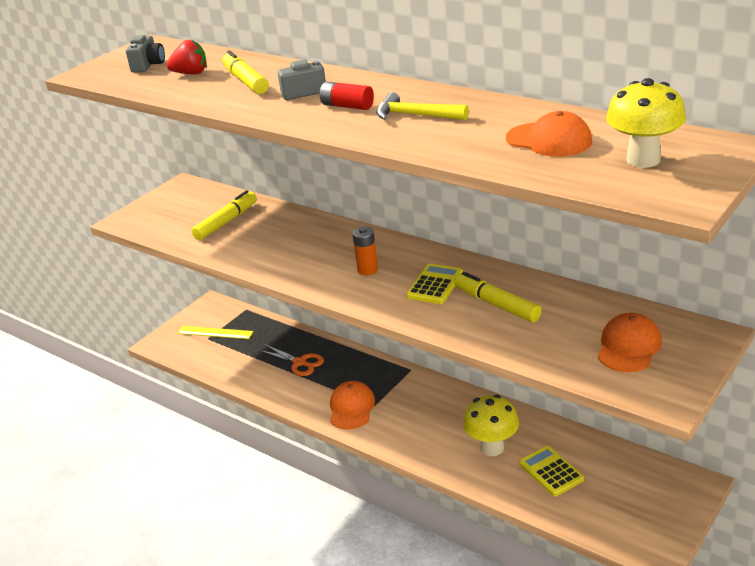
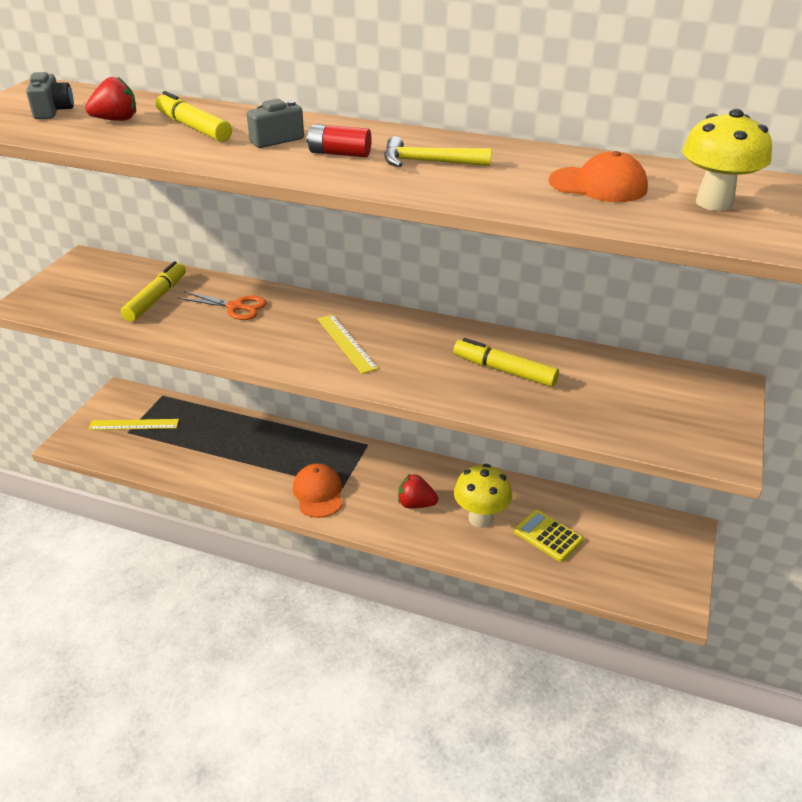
camera: 20 degrees left, 5 degrees up
(299, 363) = (243, 449): orange scissors -> orange scissors (236, 307)
(367, 270) = (346, 343): orange battery -> yellow ruler
(435, 285) = (428, 354): yellow calculator -> none
(436, 428) = (416, 504): none -> red strawberry
(629, 347) = (659, 404): orange cap -> none

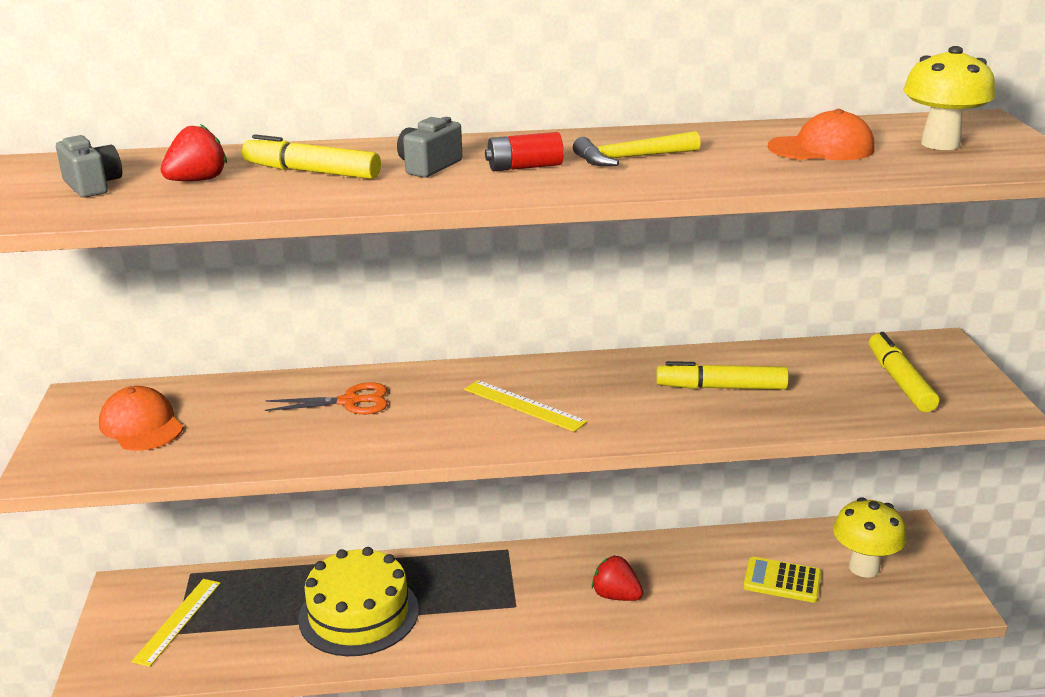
camera: 25 degrees left, 10 degrees down
(134, 424) = (178, 621): yellow ruler -> yellow ruler turned 45 degrees counterclockwise
(156, 299) = (234, 418): yellow marker -> yellow marker (899, 381)
(240, 457) = (358, 614): none -> yellow cake
(318, 493) = (492, 622): orange cap -> orange cap (141, 425)
(416, 504) = (616, 596): red strawberry -> red strawberry turned 45 degrees clockwise
(480, 518) = (698, 587): yellow mushroom -> yellow mushroom (864, 567)

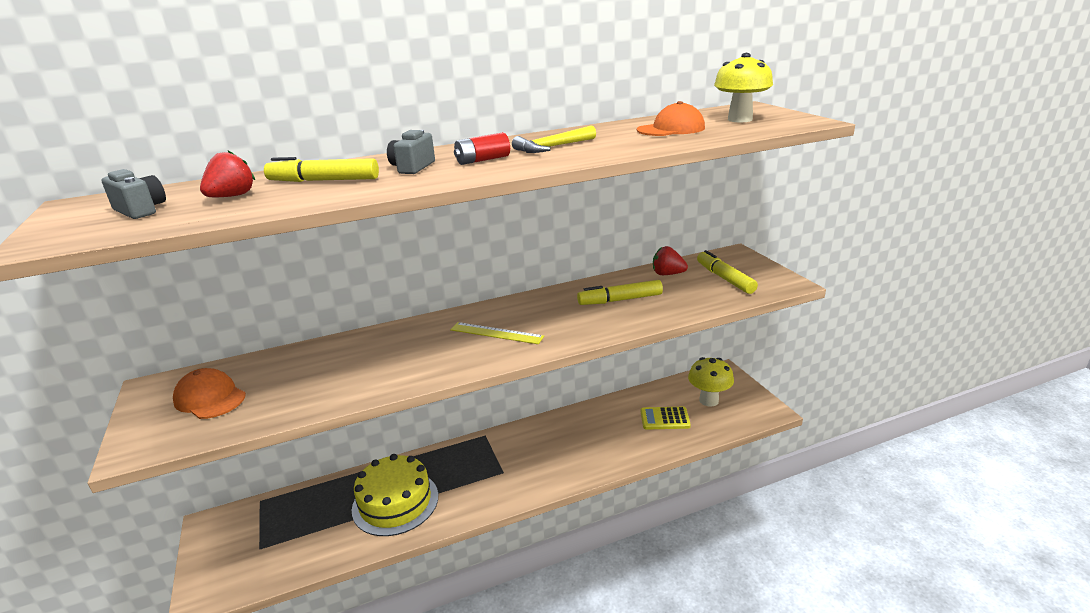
camera: 15 degrees left, 0 degrees up
(178, 621) = (259, 539): yellow ruler -> none
(350, 402) = (370, 352): orange scissors -> none
(616, 596) = (566, 451): red strawberry -> red strawberry (667, 274)

